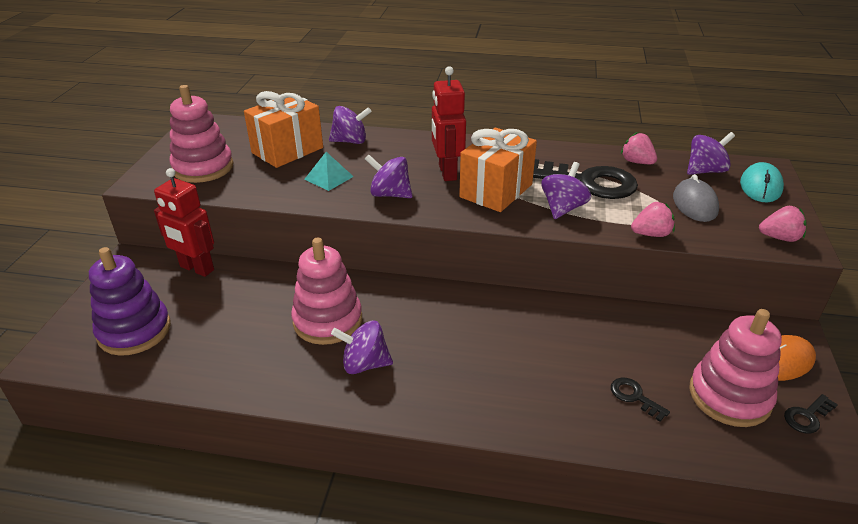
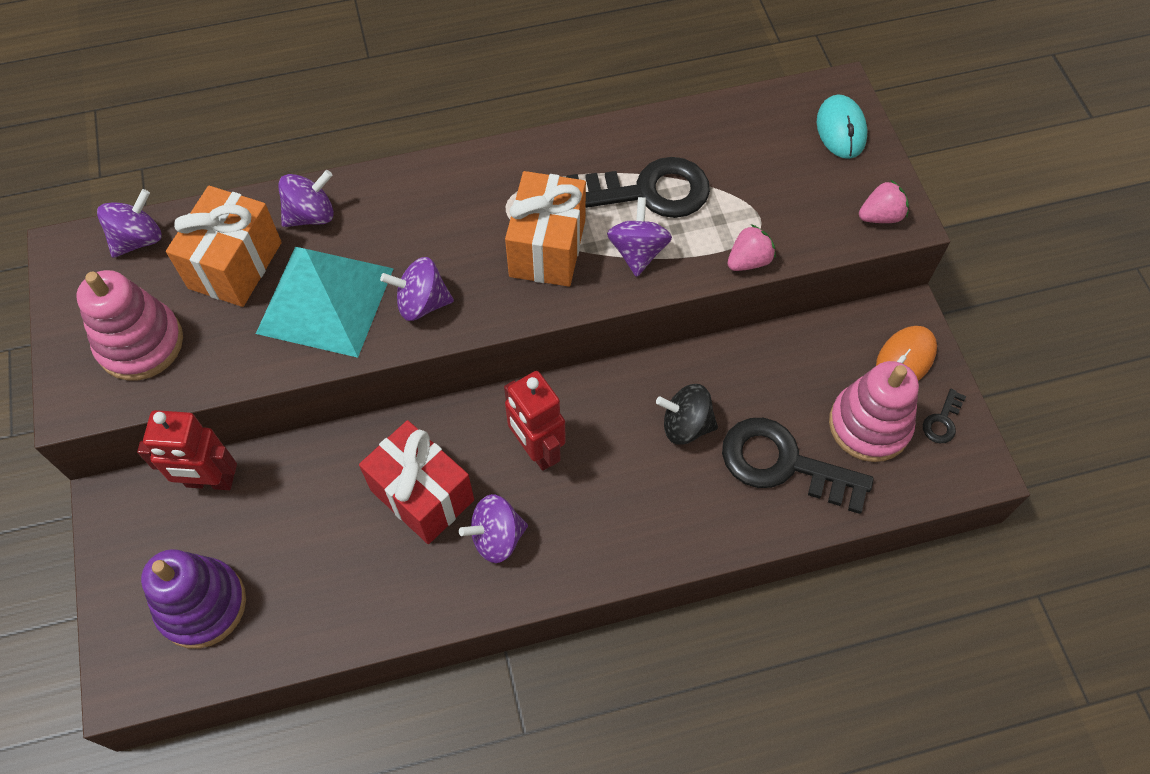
camera: 25 degrees left, 25 degrees up
(328, 321) = (422, 495): pink stacking toy -> red gift
(329, 178) = (325, 300): turquoise pyramid -> turquoise pyramid, size x2.23
(447, 172) = (471, 234): red robot -> red robot (537, 450)
(558, 344) = (685, 425): none -> black spinning top
(634, 397) = (783, 463): black key -> black key, size x2.31
(636, 162) = (691, 130): pink strawberry -> none
(694, 204) = (779, 189): grey mouse -> none
(705, 171) = (773, 120): purple spinning top -> purple spinning top (138, 239)

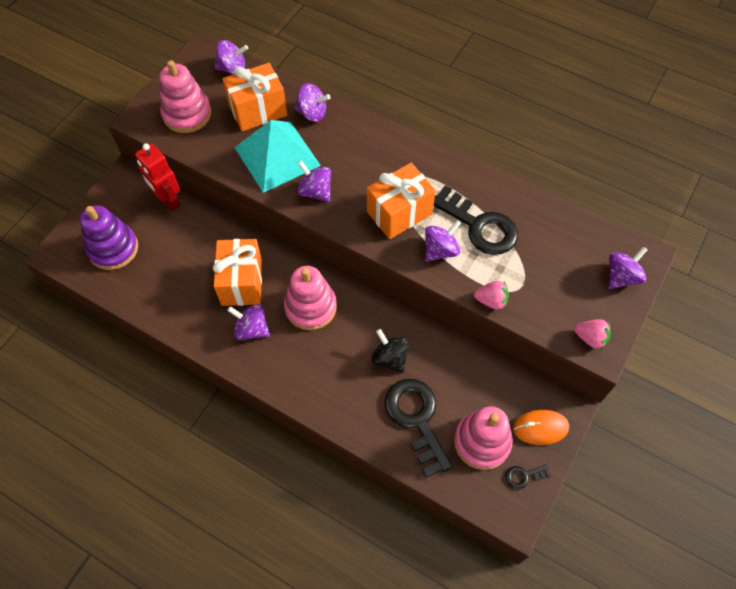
camera: 45 degrees right, 0 degrees up
(422, 495) = (241, 282): red gift -> orange gift
(537, 450) = (310, 307): red robot -> pink stacking toy
(841, 130) = (621, 277): turquoise mouse -> purple spinning top

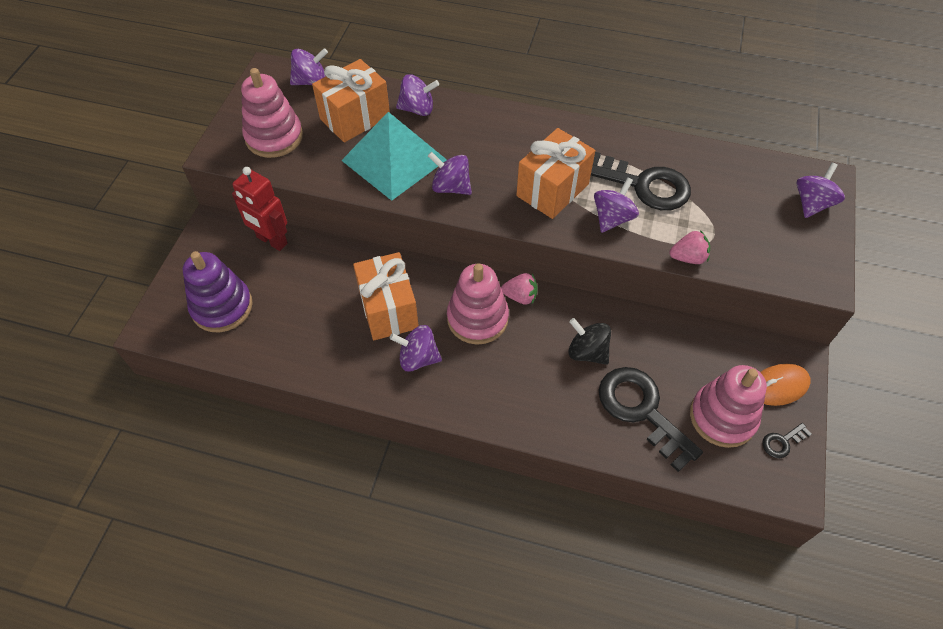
camera: 15 degrees left, 5 degrees down
(590, 338) = (808, 271): pink strawberry -> pink strawberry (520, 296)

